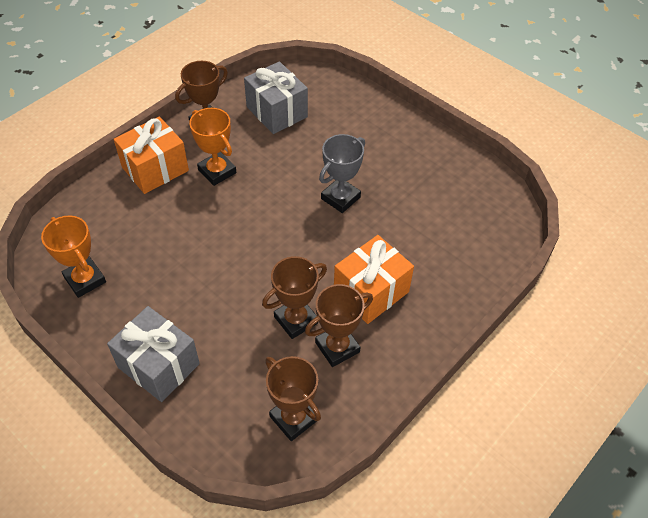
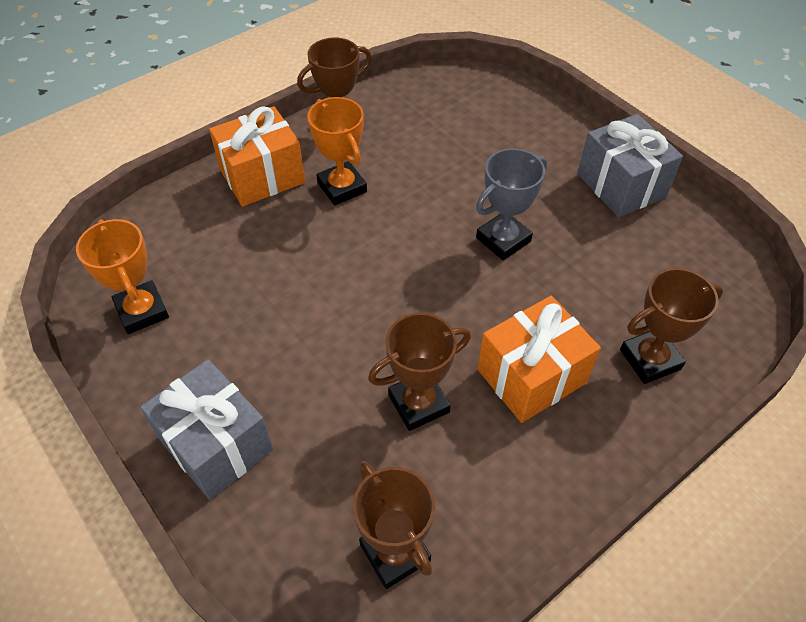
camera: 10 degrees right, 0 degrees up
(277, 112) = (432, 120): grey gift -> grey gift (621, 185)
(337, 347) = (473, 452): brown trophy -> brown trophy (650, 359)

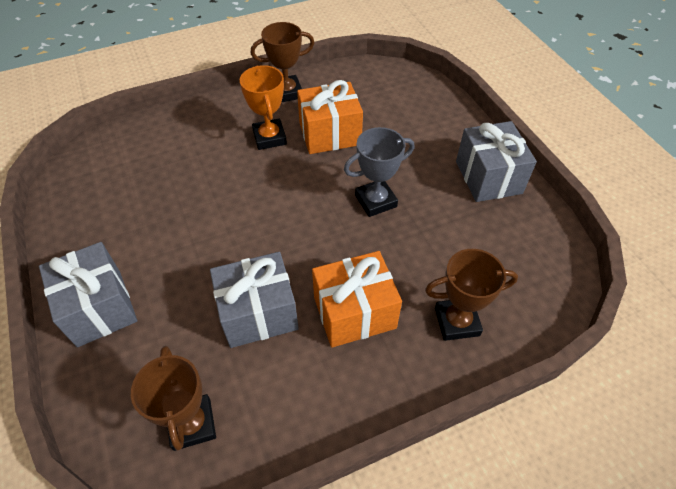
camera: 15 degrees right, 0 degrees up
(142, 311) = (91, 198): orange trophy -> none
(262, 176) = (215, 118): orange gift -> orange gift (330, 134)
(418, 403) = (258, 313): brown trophy -> grey gift

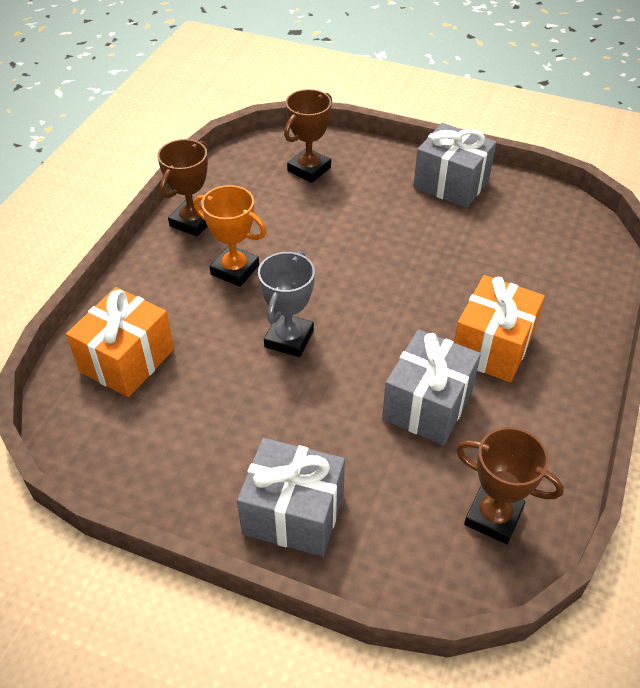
camera: 45 degrees left, 5 degrees down
(330, 134) = (284, 231): orange gift -> orange gift (127, 360)
(375, 201) = (396, 258): grey trophy -> grey trophy (289, 339)
(457, 322) = (562, 298): brown trophy -> brown trophy (309, 169)

